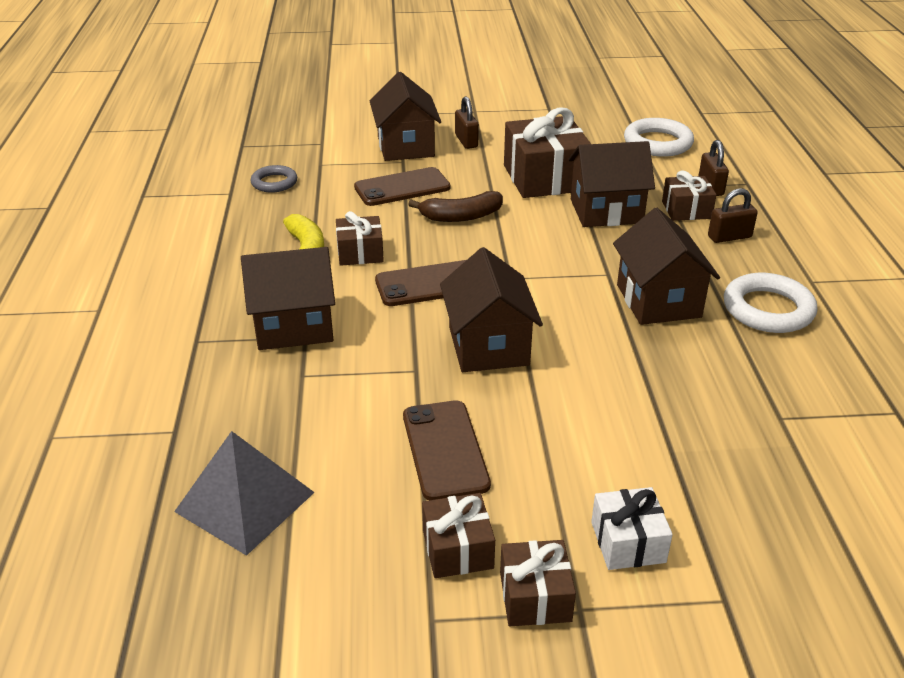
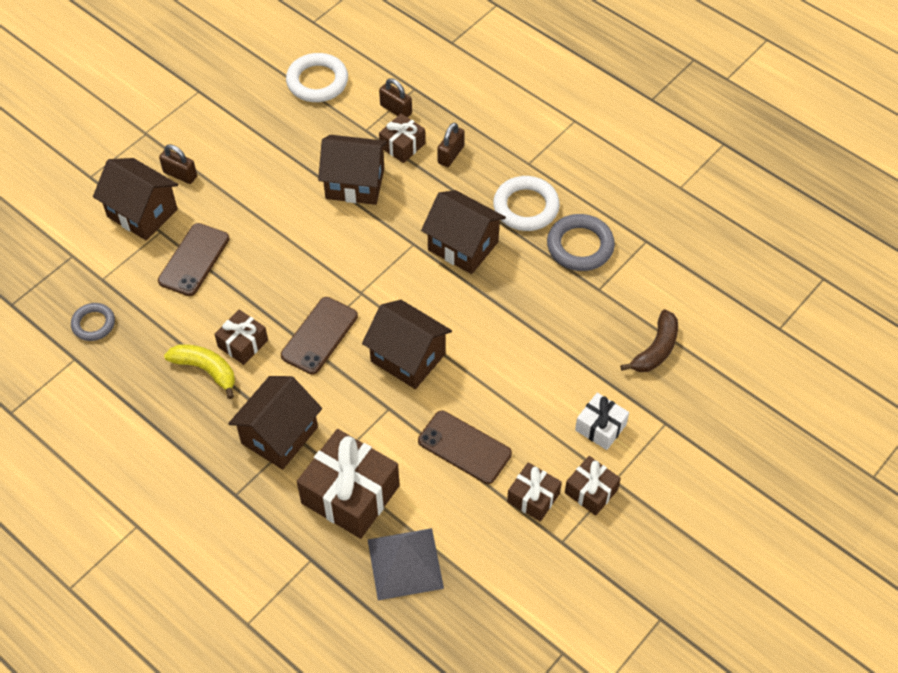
camera: 45 degrees left, 20 degrees up
(461, 216) = (268, 259): brown banana -> brown banana (656, 349)
(545, 178) = (280, 177): brown gift -> brown gift (350, 494)
(606, 211) = (355, 183): brown house -> brown house turned 60 degrees clockwise
(799, 370) = (580, 246): none -> grey ring

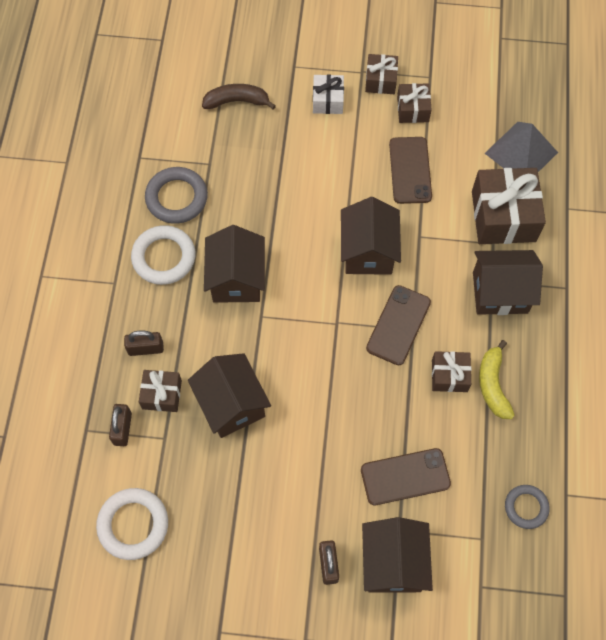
camera: 125 degrees left, 10 degrees up
(319, 336) = (398, 325): brown phone -> brown phone turned 60 degrees counterclockwise

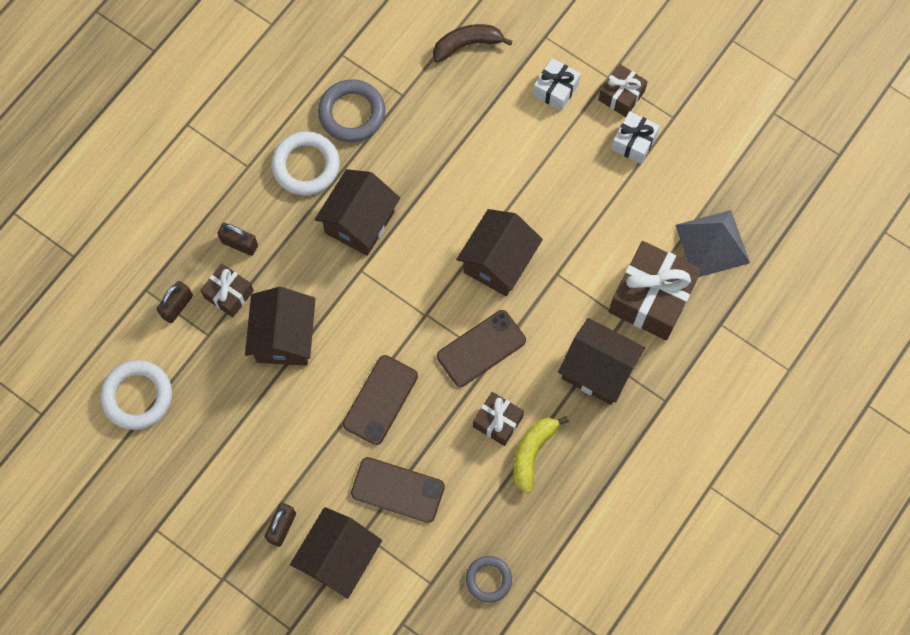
camera: 30 degrees right, 5 degrees up
(237, 101) = (467, 45): brown banana -> brown banana turned 45 degrees counterclockwise
(410, 170) = (590, 203): brown phone -> brown phone (380, 400)
(412, 109) = (633, 142): brown gift -> white gift

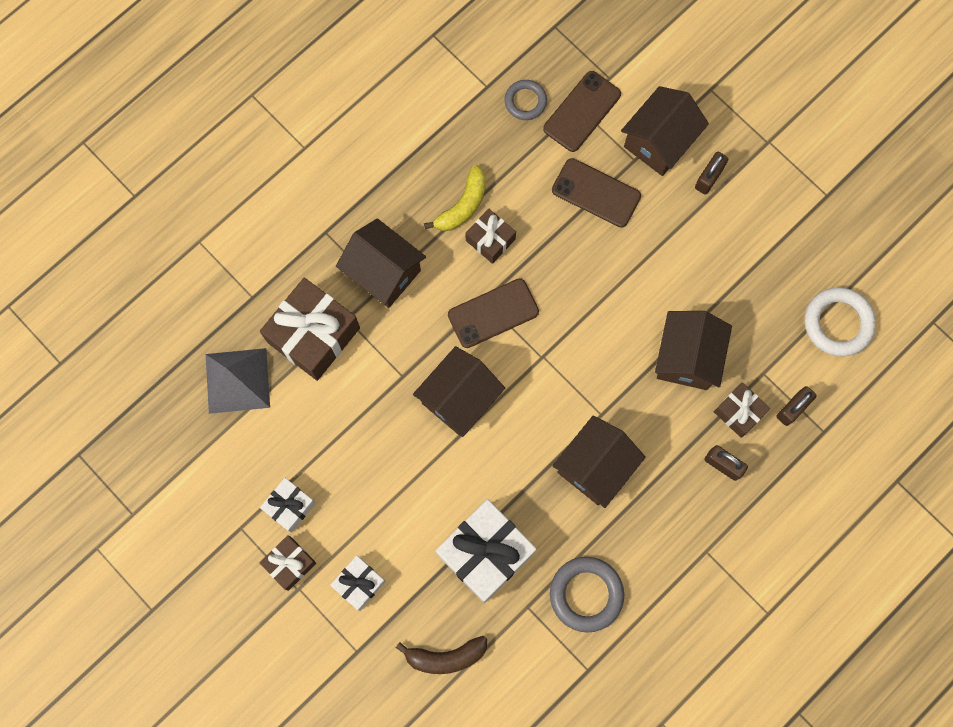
camera: 170 degrees left, 5 degrees up
(306, 166) = (643, 541): white ring -> none
(380, 400) = (600, 279): brown phone -> brown phone (582, 111)
(448, 132) = (485, 553): none -> white gift

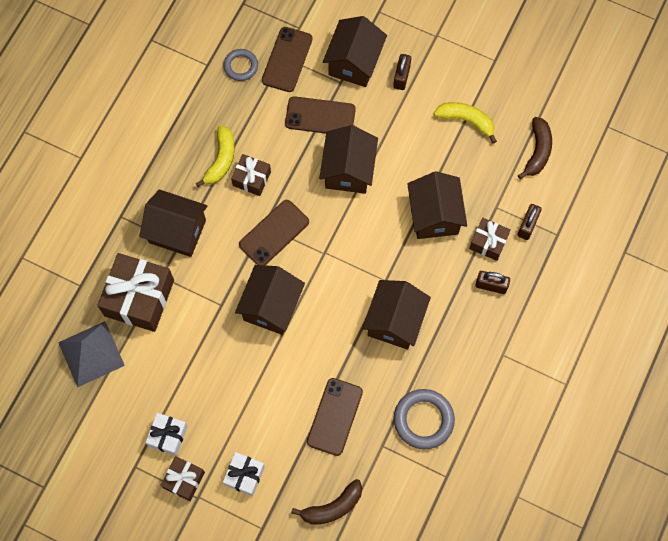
camera: 20 degrees left, 5 degrees down
(485, 553) = (334, 416): white gift -> brown phone
(605, 268) = (348, 170): none -> brown house
(766, 257) = (466, 120): none -> yellow banana
(838, 323) = (537, 151): white ring -> brown banana

